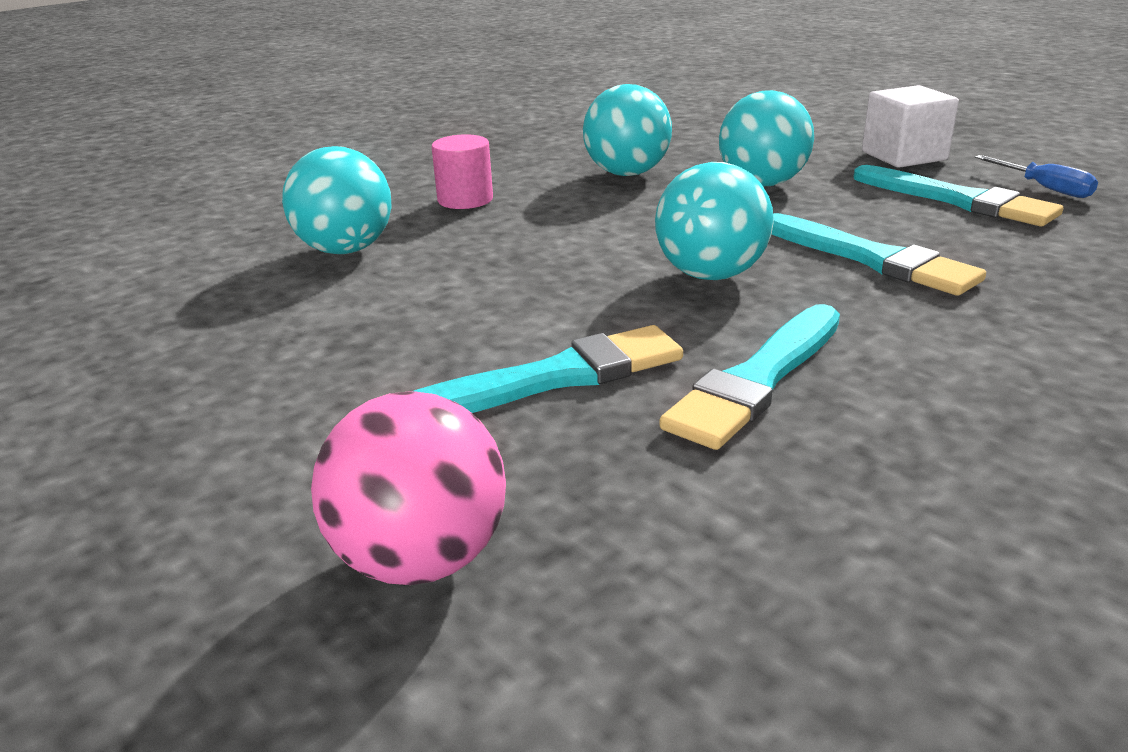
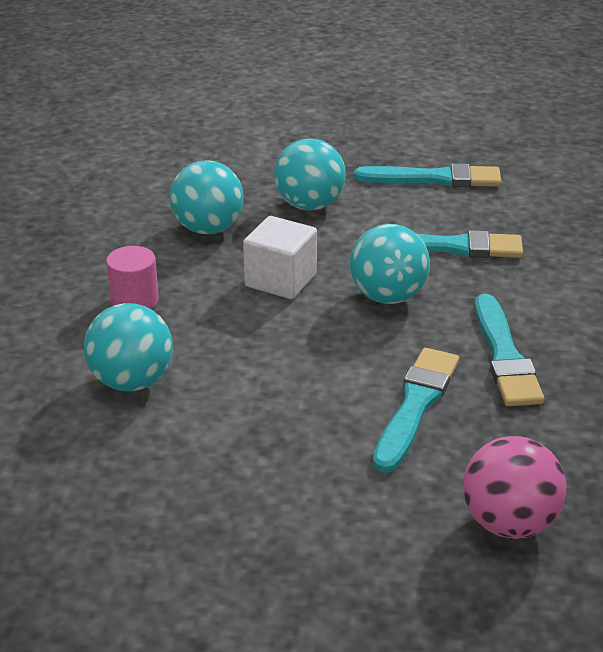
camera: 45 degrees left, 5 degrees up
(904, 156) = (357, 146): white cube -> white cube (280, 280)
(1044, 188) = (464, 150): blue screwdriver -> none

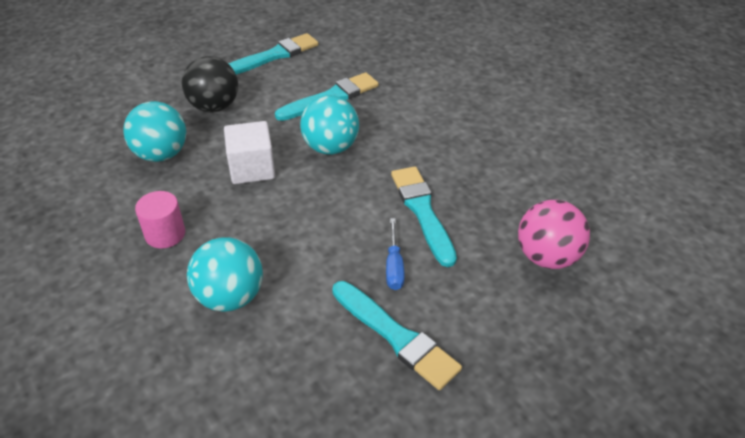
camera: 40 degrees left, 10 degrees up
(309, 205) = (214, 107): turquoise ball -> black ball
(319, 439) = (394, 266): none -> blue screwdriver
(505, 356) = (434, 153): turquoise brush -> turquoise brush (396, 336)

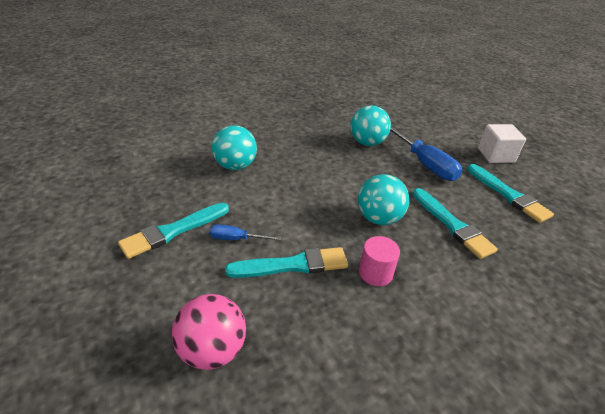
camera: 95 degrees right, 5 degrees down
(165, 234) = (293, 145): pink cylinder -> pink cylinder (375, 273)
(214, 107) = (424, 163): black ball -> blue screwdriver
(252, 168) = (352, 178): white cube -> white cube (495, 155)

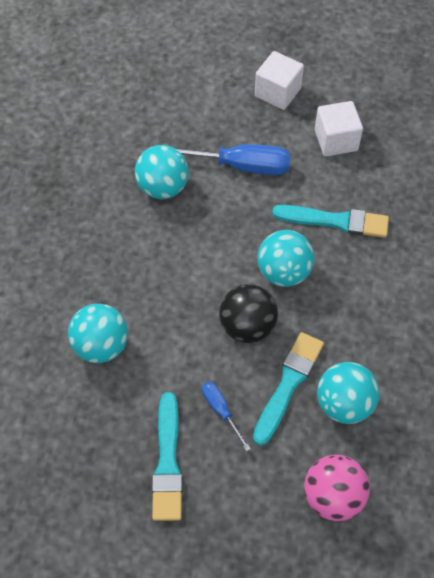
camera: 50 degrees left, 20 degrees up
(236, 239) = (221, 411): blue screwdriver -> blue screwdriver turned 105 degrees clockwise
(309, 310) = (344, 404): none -> turquoise ball
(316, 220) = (247, 327): none -> black ball
(375, 273) = (343, 327): pink cylinder -> none
(508, 195) = (336, 140): turquoise brush -> white cube

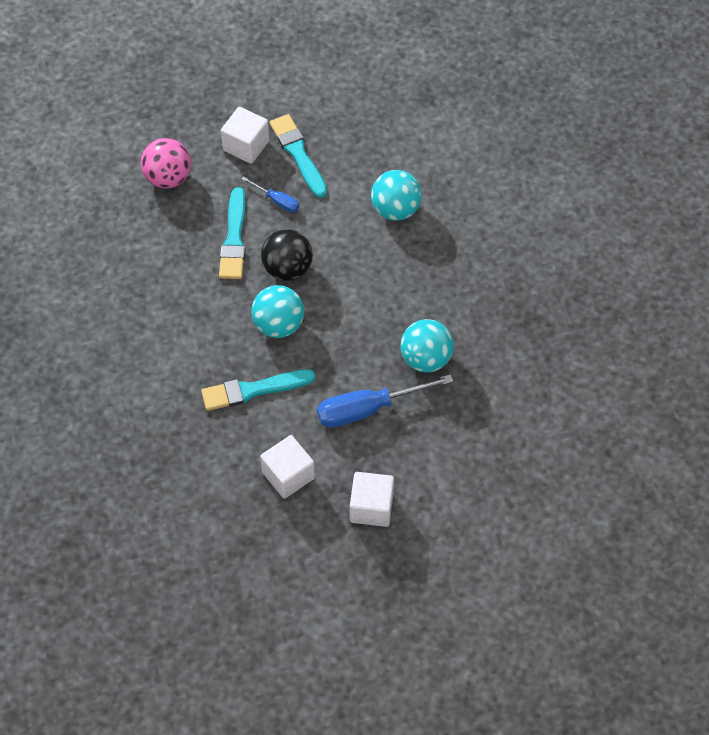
camera: 155 degrees right, 0 degrees up
(222, 501) = (246, 145): none -> white cube
(344, 404) = (184, 241): turquoise ball -> none

